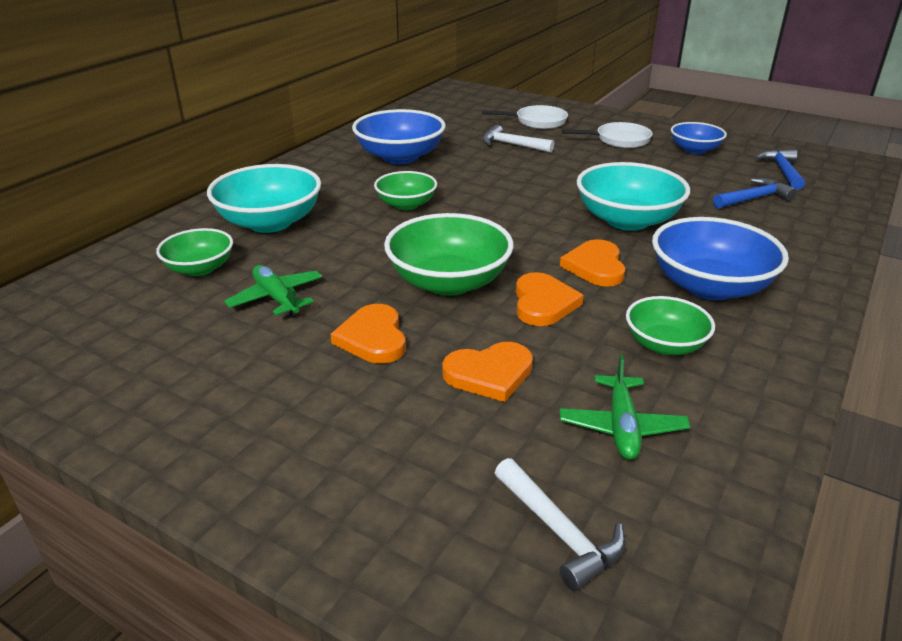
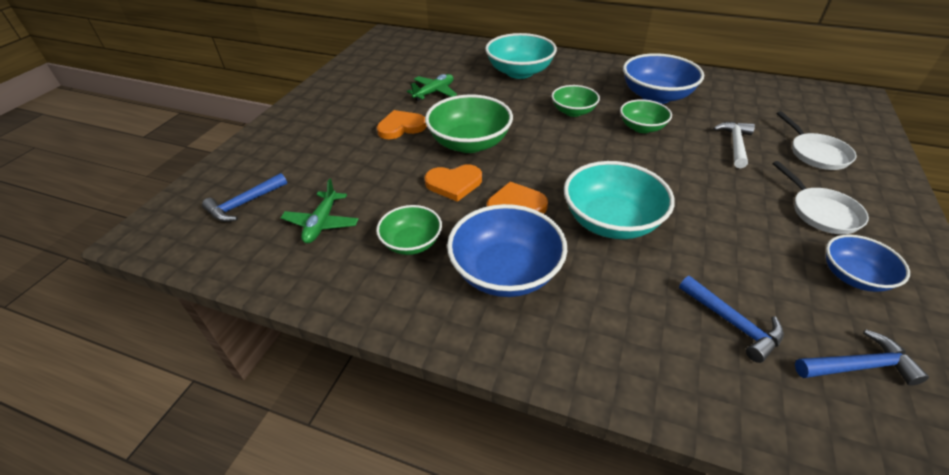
camera: 80 degrees right, 10 degrees up
(200, 268) = (458, 66): green bowl -> green bowl (641, 128)
(489, 374) = (370, 170): orange heart -> none
(559, 532) = (244, 204): white hammer -> blue hammer
(621, 426) = (322, 223): green plane -> green plane turned 75 degrees counterclockwise

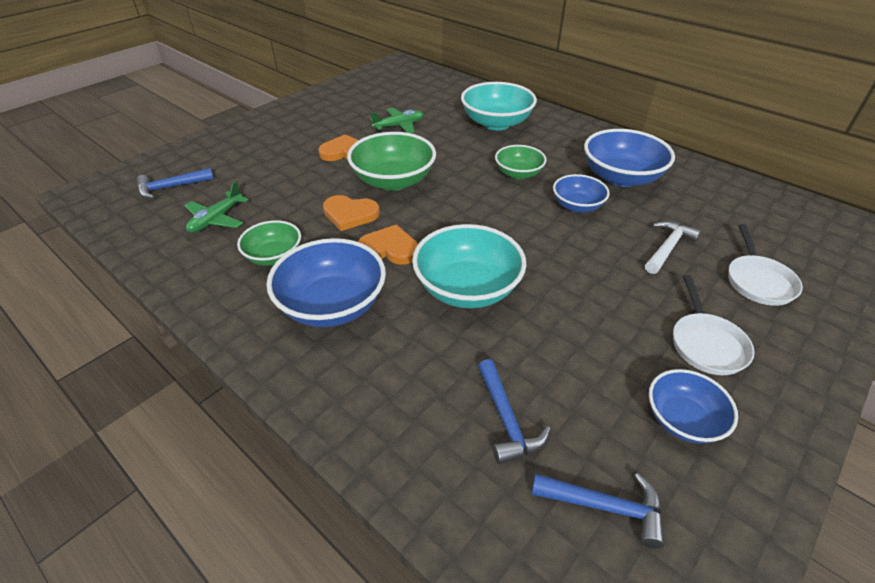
camera: 20 degrees right, 0 degrees up
(641, 128) = (577, 206): green bowl -> blue bowl

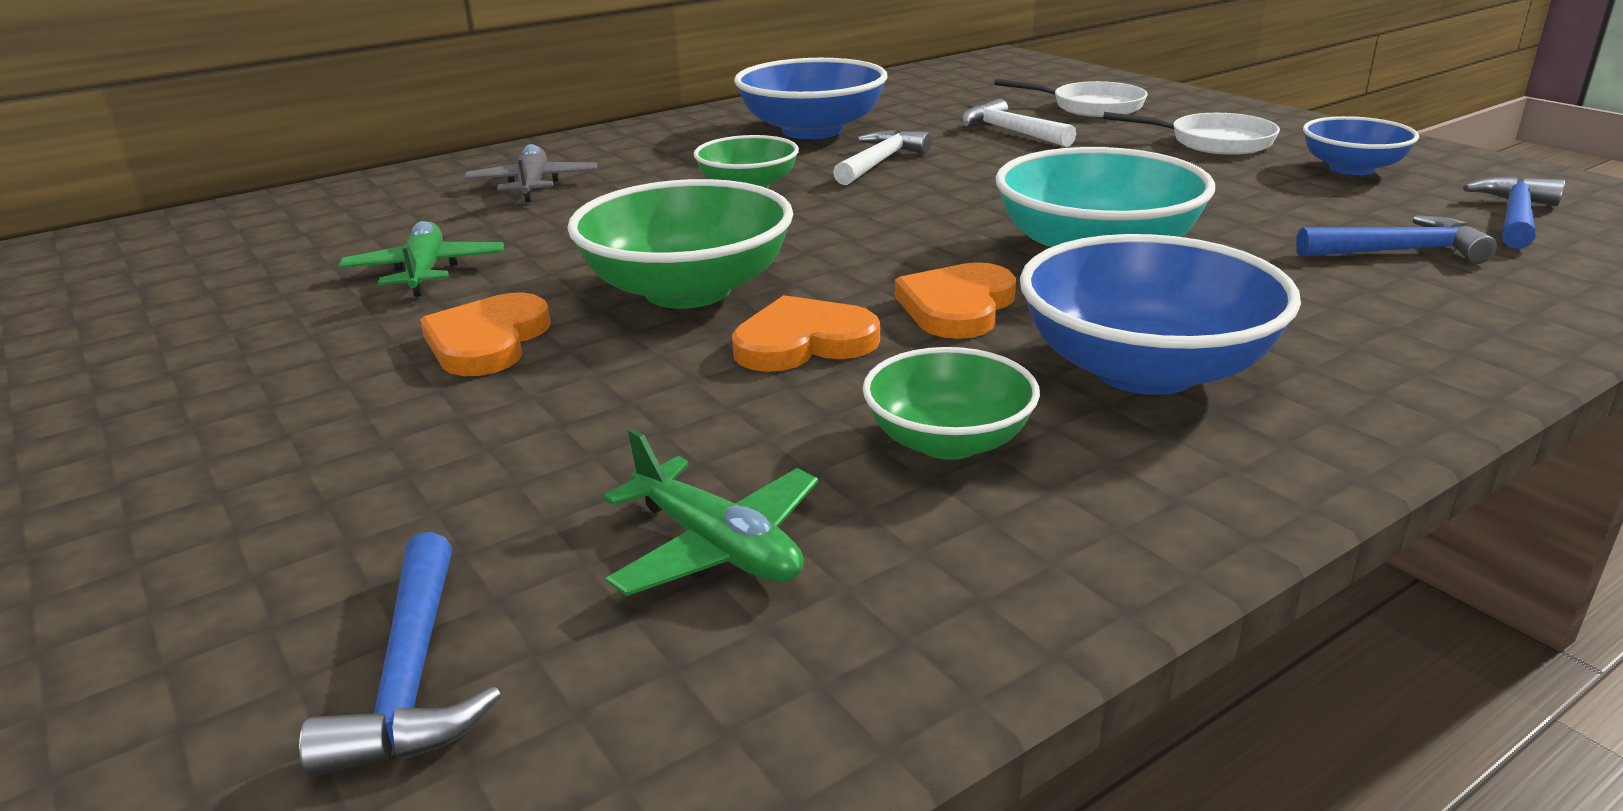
camera: 75 degrees left, 15 degrees down
(350, 214) = (803, 342): orange heart -> orange heart turned 135 degrees counterclockwise
(496, 123) = (533, 185): turquoise bowl -> grey plane
(577, 206) = (880, 162): blue bowl -> white hammer

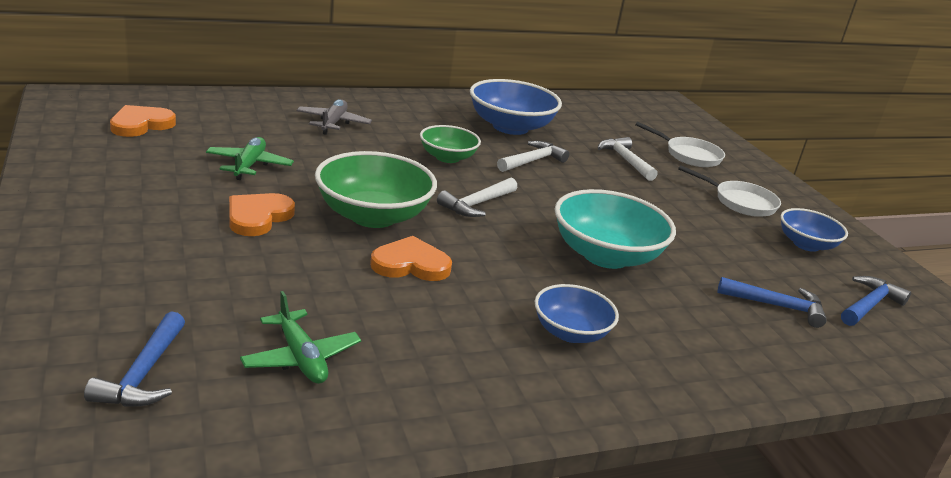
camera: 10 degrees right, 0 degrees up
(843, 234) = (477, 204): none -> white hammer
(948, 441) = (442, 340): green bowl -> none
(957, 307) = (504, 267): orange heart -> orange heart (141, 124)
(1145, 370) = (570, 332): blue bowl -> blue bowl, size x0.60

